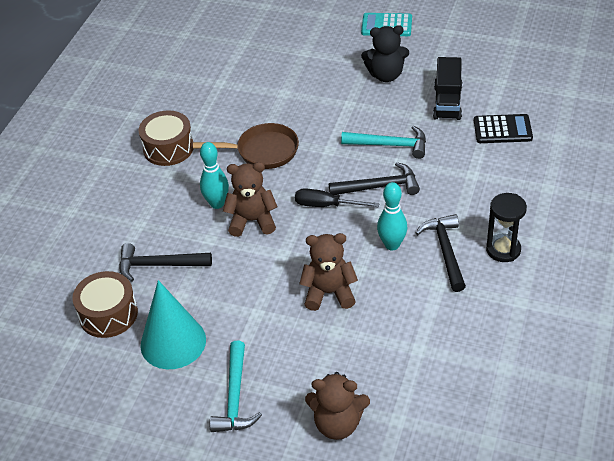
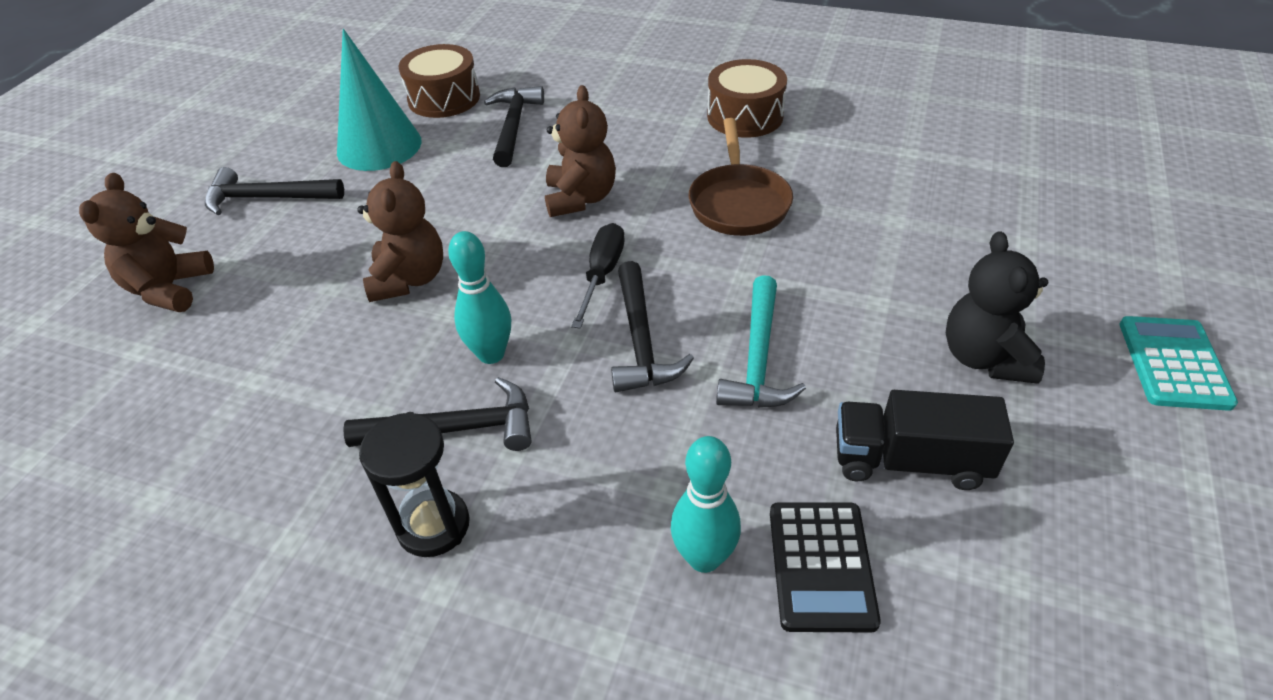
camera: 90 degrees right, 0 degrees up
(217, 203) = (622, 165): turquoise bowling pin -> turquoise bowling pin (704, 558)
(235, 397) = (267, 198): turquoise hammer -> black hammer

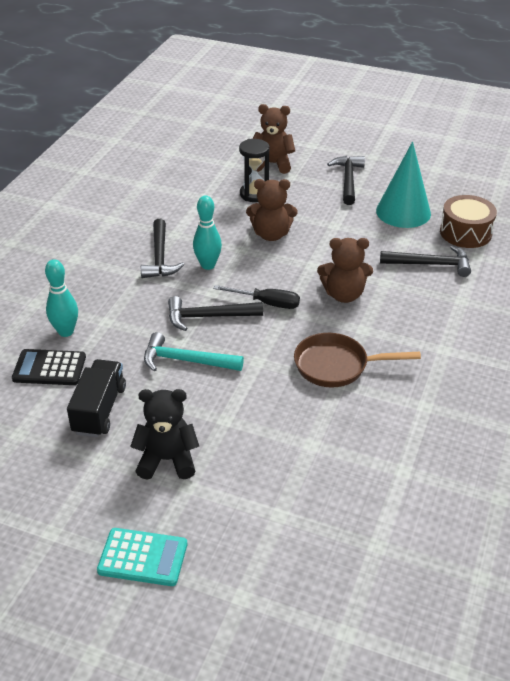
camera: 90 degrees right, 5 degrees down
(433, 525) = (107, 255): black hourglass -> black hourglass (254, 194)
(745, 116) = (453, 379): brown drum -> none

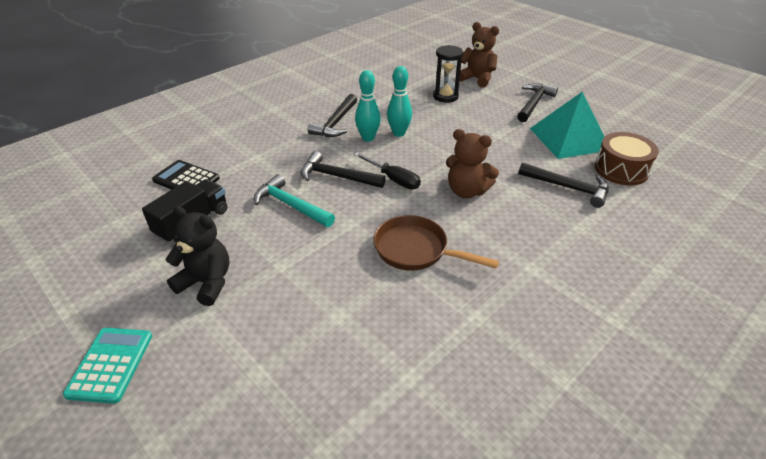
camera: 25 degrees right, 0 degrees up
(66, 331) = (221, 157): turquoise bowling pin -> turquoise bowling pin (399, 133)
(143, 557) = (110, 364): turquoise calculator -> turquoise calculator turned 120 degrees counterclockwise
(271, 234) = (437, 128): brown teddy bear -> none
(403, 212) = (569, 138): turquoise cone -> turquoise pyramid

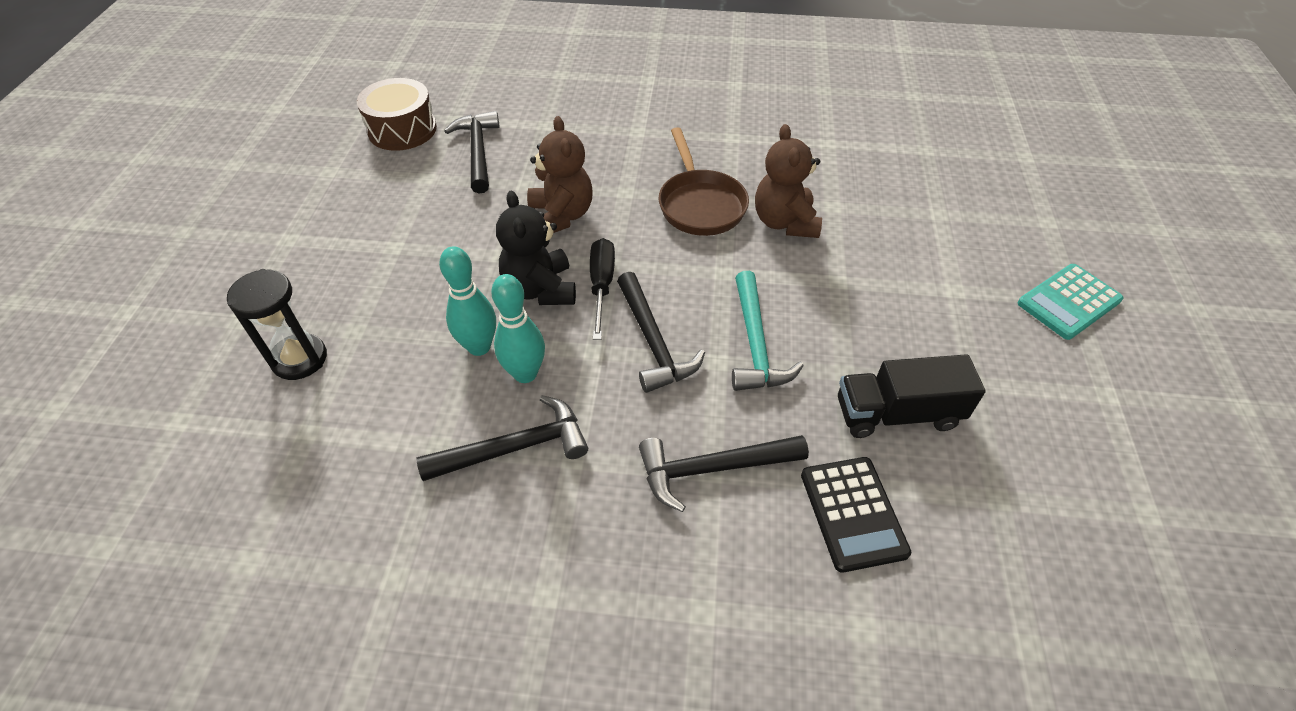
camera: 130 degrees left, 10 degrees up
(206, 283) = (931, 317): black teddy bear -> black teddy bear (540, 289)
(477, 79) = (190, 354): brown teddy bear -> brown teddy bear (784, 222)
(534, 103) = (259, 249): black hammer -> black hammer (712, 469)
(569, 138) = (354, 184): turquoise pyramid -> none

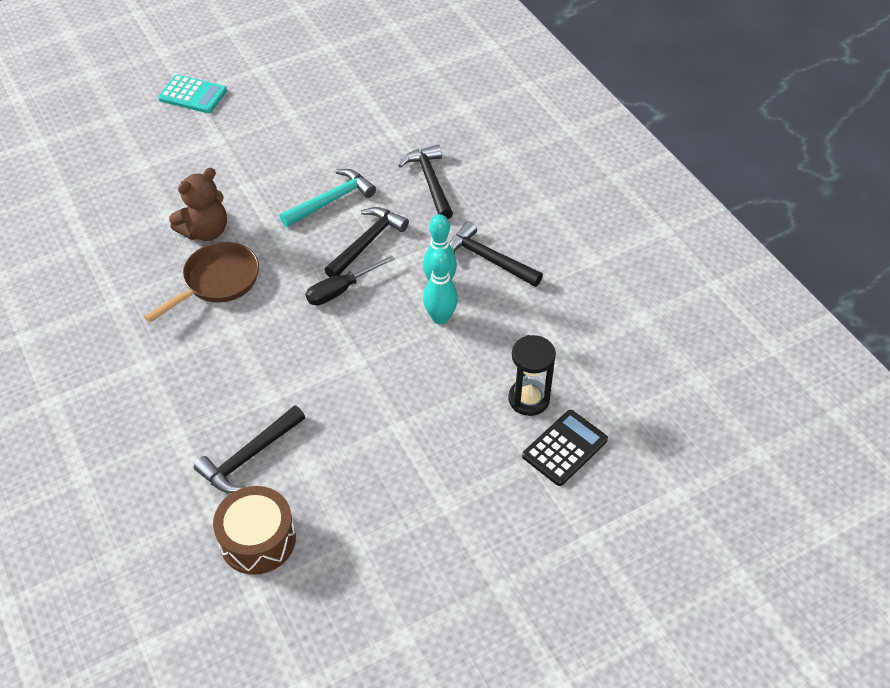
camera: 125 degrees left, 0 degrees up
(540, 289) = (369, 318): black teddy bear -> none
(561, 216) = (289, 351): brown teddy bear -> none
(712, 469) = (430, 182): black hammer -> black hammer turned 150 degrees counterclockwise
(853, 513) = (410, 129): black calculator -> black calculator (564, 448)
(897, 414) = (335, 133): black truck -> none

